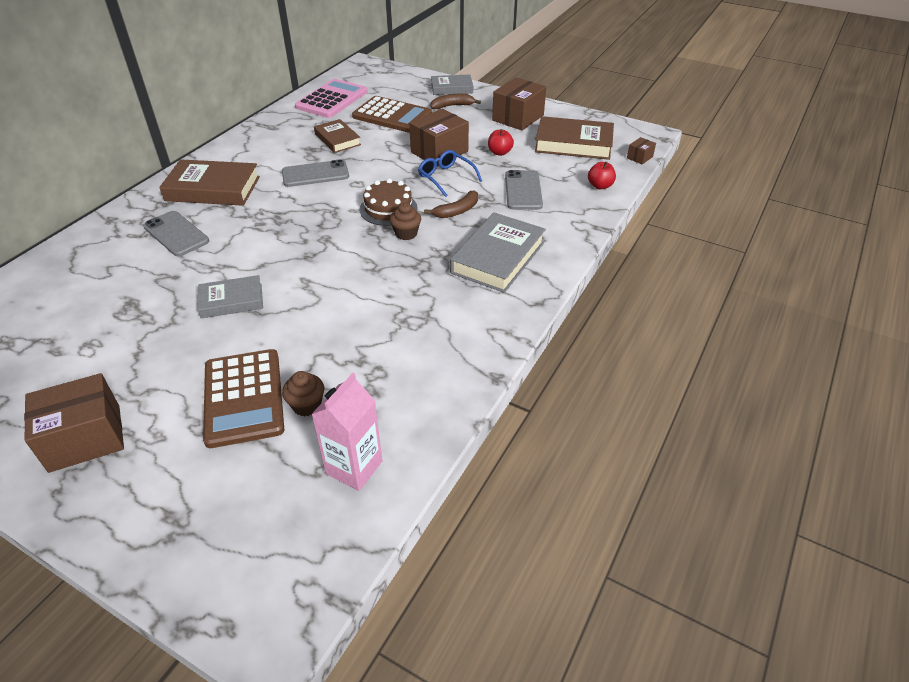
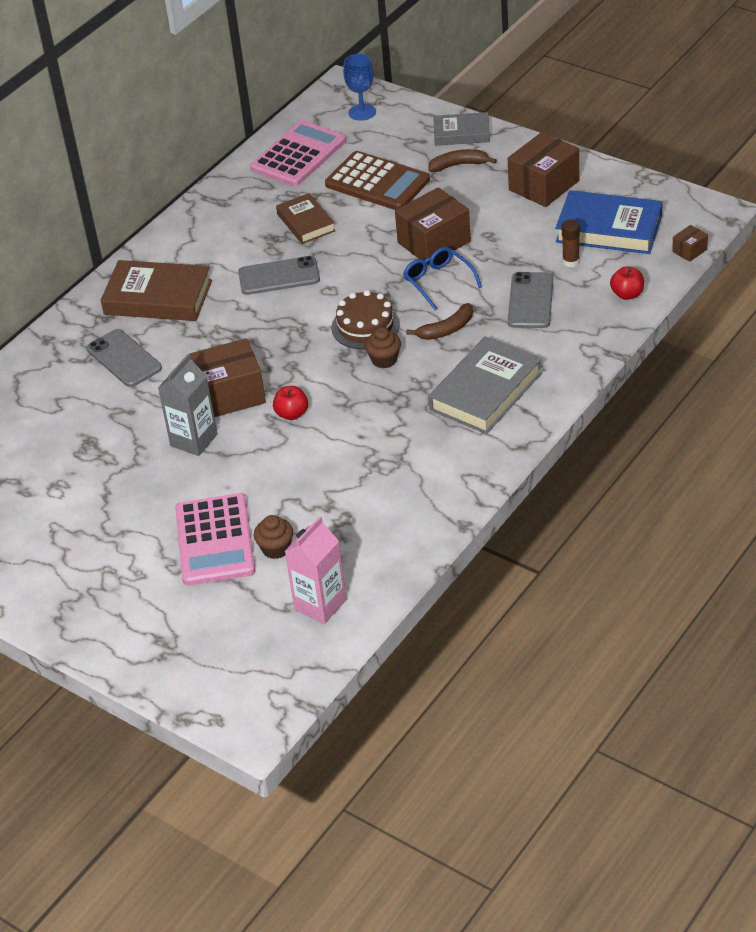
camera: 10 degrees right, 0 degrees up
(85, 438) = (73, 574): brown box -> brown box (230, 394)
(231, 301) = (194, 440): grey book -> grey carton
(244, 397) = (215, 540): brown calculator -> pink calculator
(378, 76) = (362, 112): none -> blue goblet
(499, 152) = (510, 243): red apple -> red apple (292, 414)
(549, 164) = (571, 261): none -> brown glue stick
(573, 144) = (609, 229): brown book -> blue book

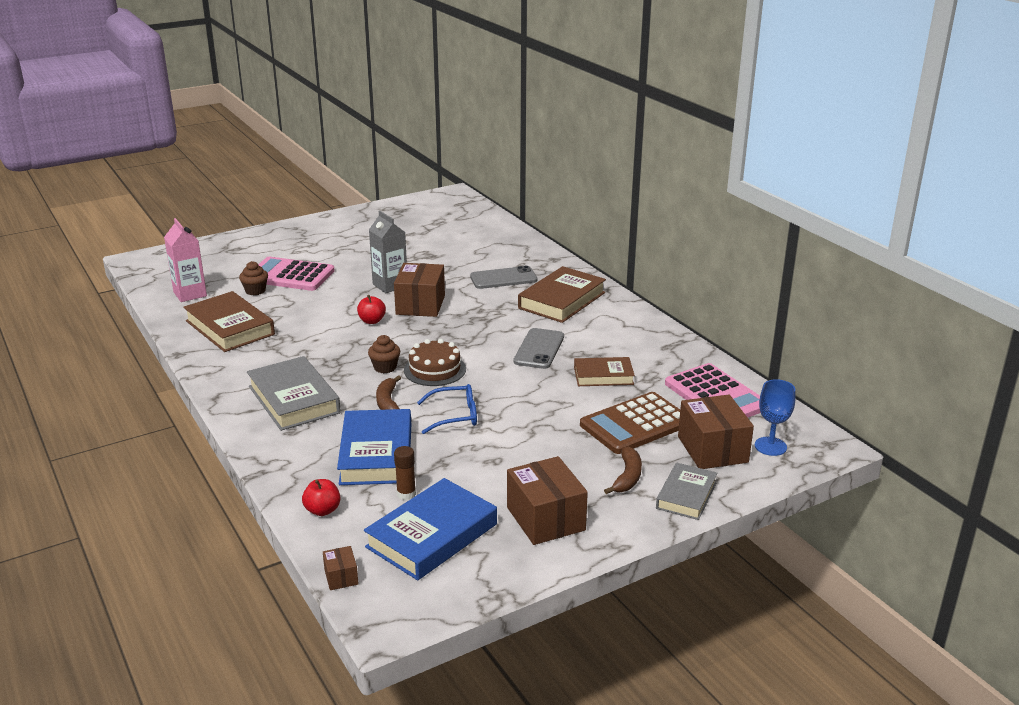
camera: 110 degrees right, 15 degrees down
(379, 518) = (230, 327): none -> brown book
(434, 242) = (513, 429): brown box -> brown box (712, 449)
(530, 301) = (376, 454): grey phone -> blue book

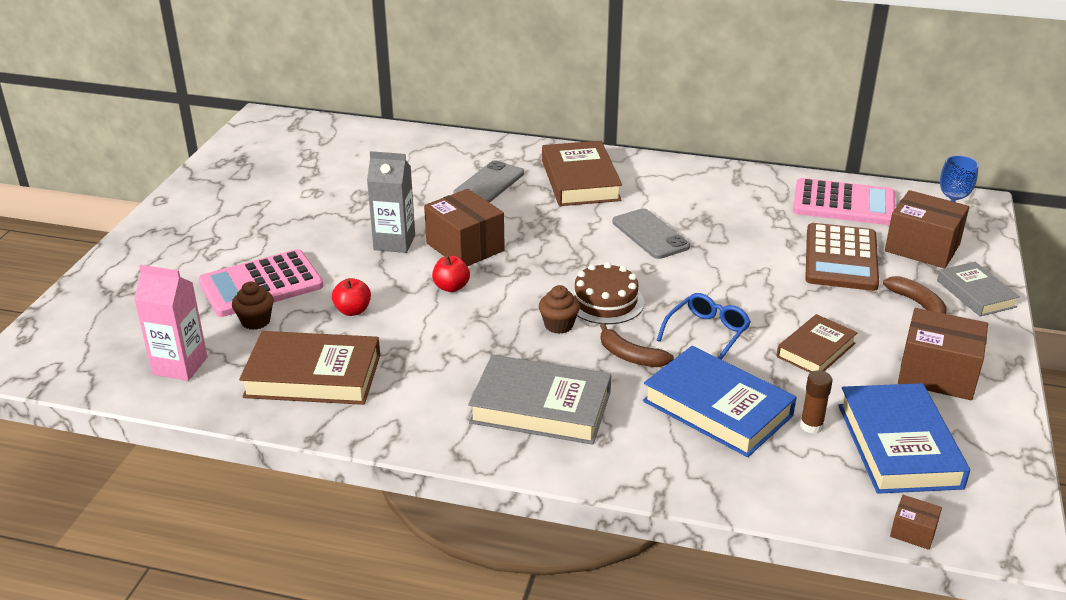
camera: 45 degrees left, 5 degrees up
(322, 510) = (782, 489): red apple -> red apple (353, 311)
(603, 376) = (742, 231): brown book -> brown book (816, 350)

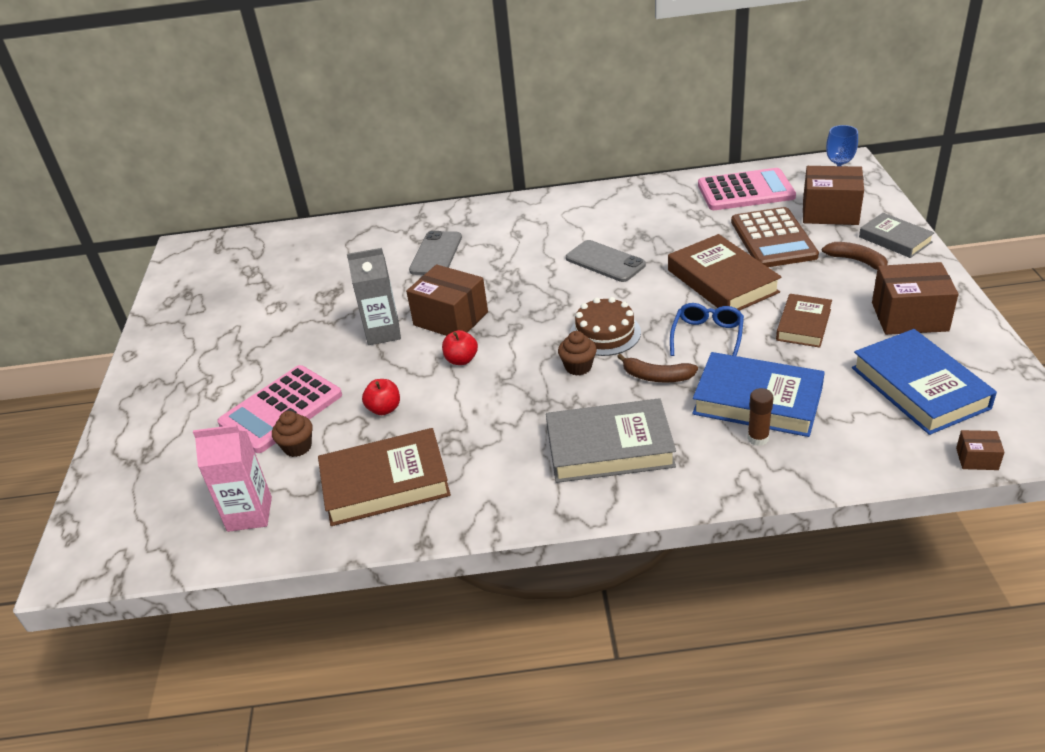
camera: 15 degrees left, 5 degrees up
(580, 180) = (515, 229): brown book -> brown book (722, 281)
(811, 426) = (842, 392): brown glue stick -> brown glue stick (758, 438)

